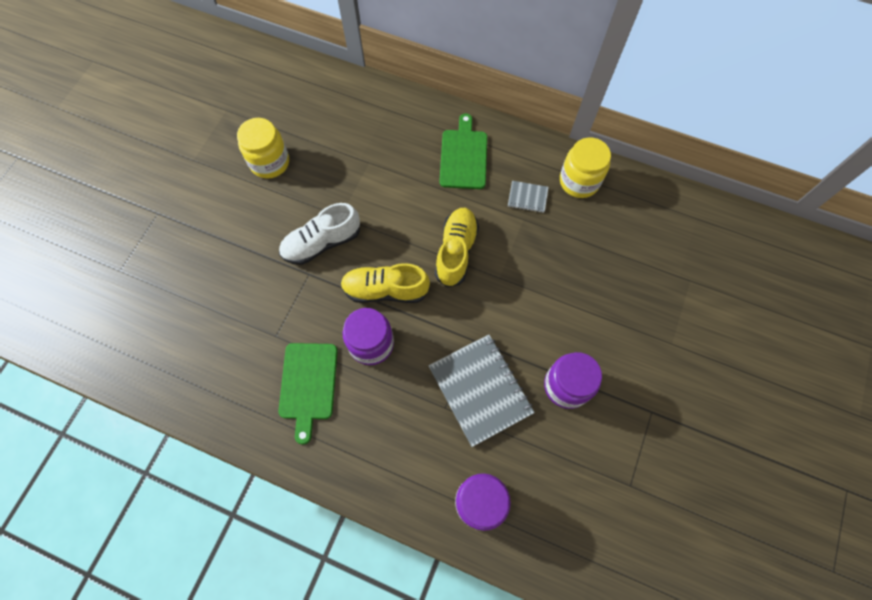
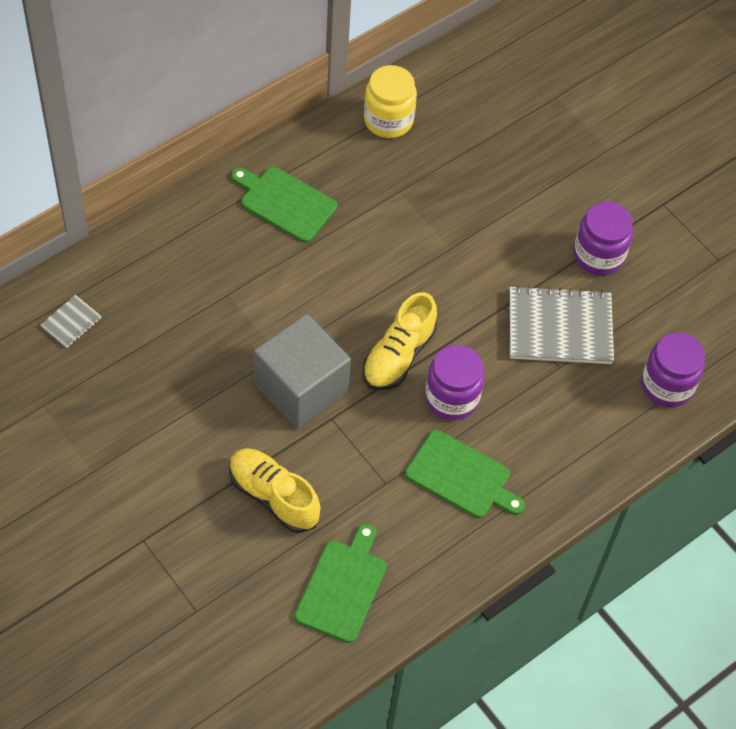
camera: 65 degrees left, 10 degrees down
(178, 350) = (342, 587): none -> green cutting board
(270, 162) = (155, 392): yellow jar -> none
(322, 243) = (301, 388): white shoe -> grey cube
(456, 251) = (396, 269): yellow shoe -> yellow shoe (273, 496)
(527, 197) = (376, 174): grey notebook -> grey notebook (71, 322)

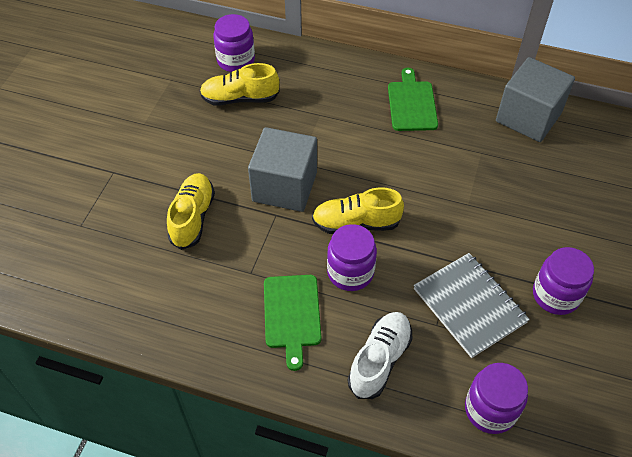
camera: 60 degrees right, 5 degrees down
(71, 322) = (236, 61): grey notebook -> purple jar
(137, 354) = (240, 98): none -> yellow shoe
(342, 587) = (151, 293): green cutting board -> none
(388, 120) = (528, 117): yellow jar -> grey cube
(562, 436) = (379, 360): none -> white shoe

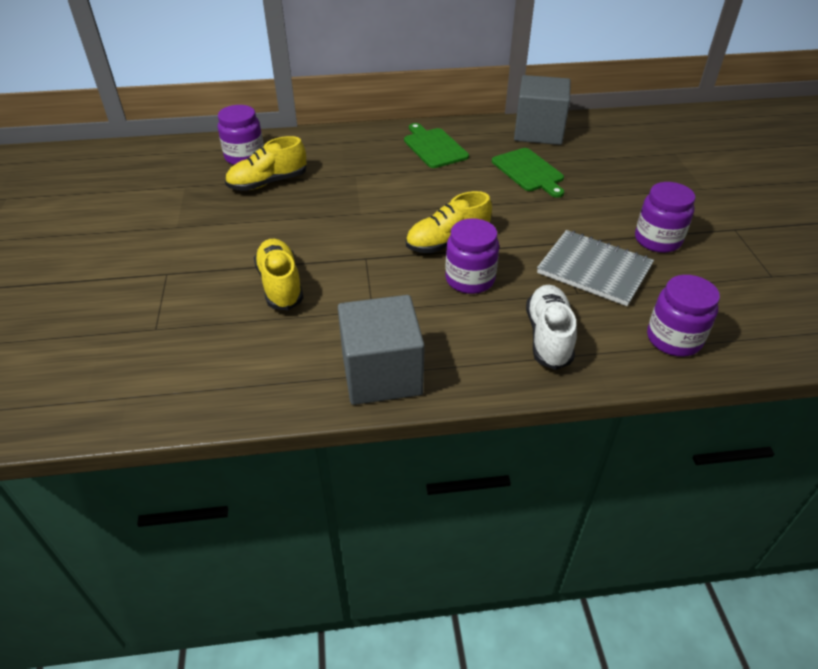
camera: 25 degrees left, 10 degrees down
(284, 186) = (359, 234): grey cube -> grey cube (381, 374)
(292, 314) = (438, 329): green cutting board -> green cutting board (529, 171)

